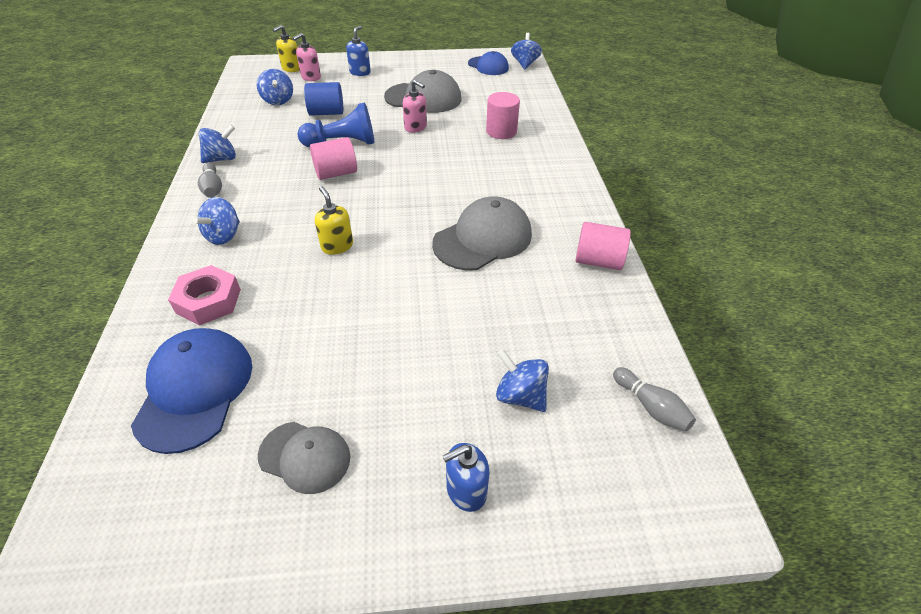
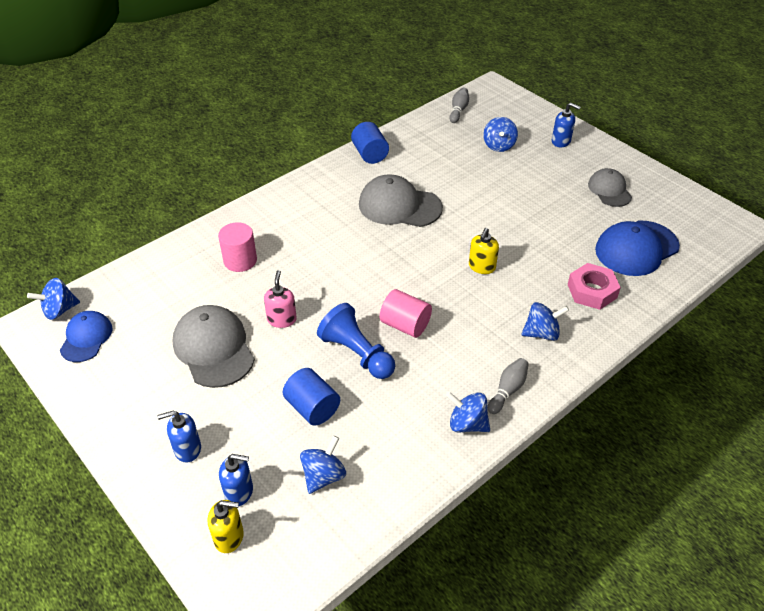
camera: 125 degrees left, 0 degrees up
(311, 77) = (239, 492): pink soap dispenser -> blue soap dispenser
(598, 261) = (370, 154): pink cylinder -> blue cylinder

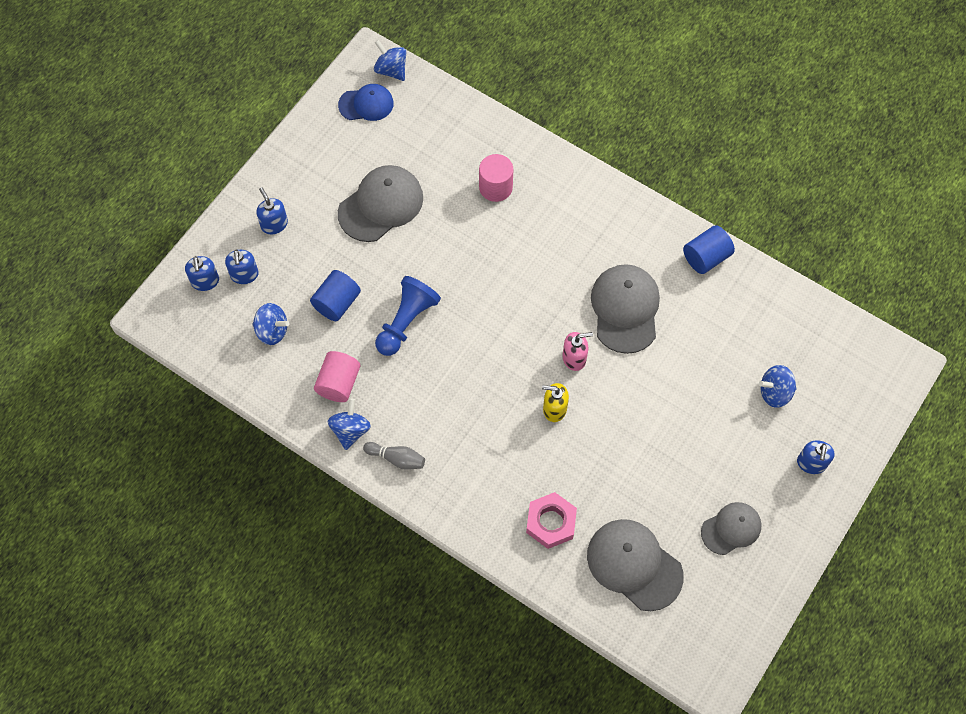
camera: 75 degrees right, 20 degrees up
(229, 537) = (205, 281): yellow soap dispenser -> blue soap dispenser
(282, 319) = (430, 247): pink soap dispenser -> pink soap dispenser (574, 358)
(405, 325) = (453, 354): pink cylinder -> pink cylinder (339, 383)
(458, 110) = (832, 334): grey bowling pin -> none
(541, 333) = (476, 480): blue spinning top -> none
(636, 248) = (634, 565): blue cap -> grey cap

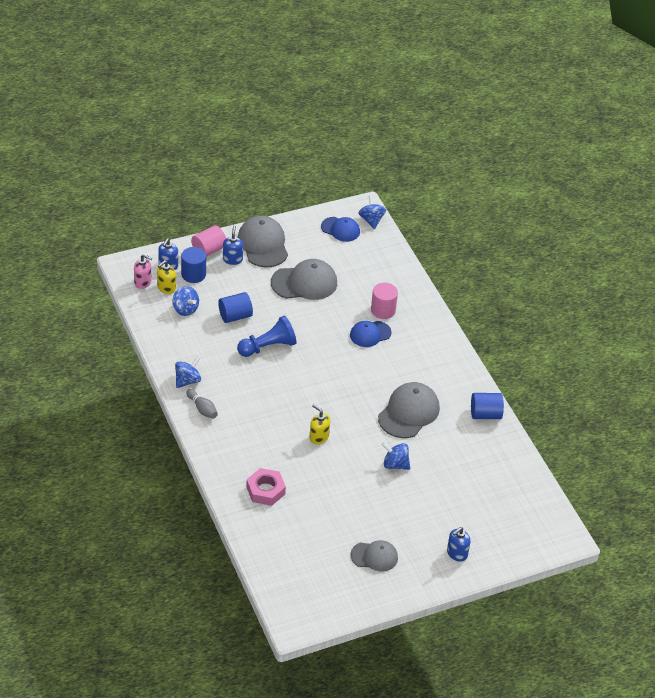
camera: 30 degrees right, 20 degrees down
(227, 315) = (166, 288): none -> yellow soap dispenser
(244, 275) = (193, 274): blue soap dispenser -> blue cylinder
(339, 383) = (201, 355): pink cylinder -> pink cylinder (209, 250)
(505, 229) = (370, 334): none -> blue cap
(574, 358) = (354, 419): pink soap dispenser -> pink soap dispenser (143, 282)
(634, 565) = (297, 539): grey cap -> grey cap (263, 244)
(774, 392) = (466, 505): blue spinning top -> blue spinning top (395, 464)

